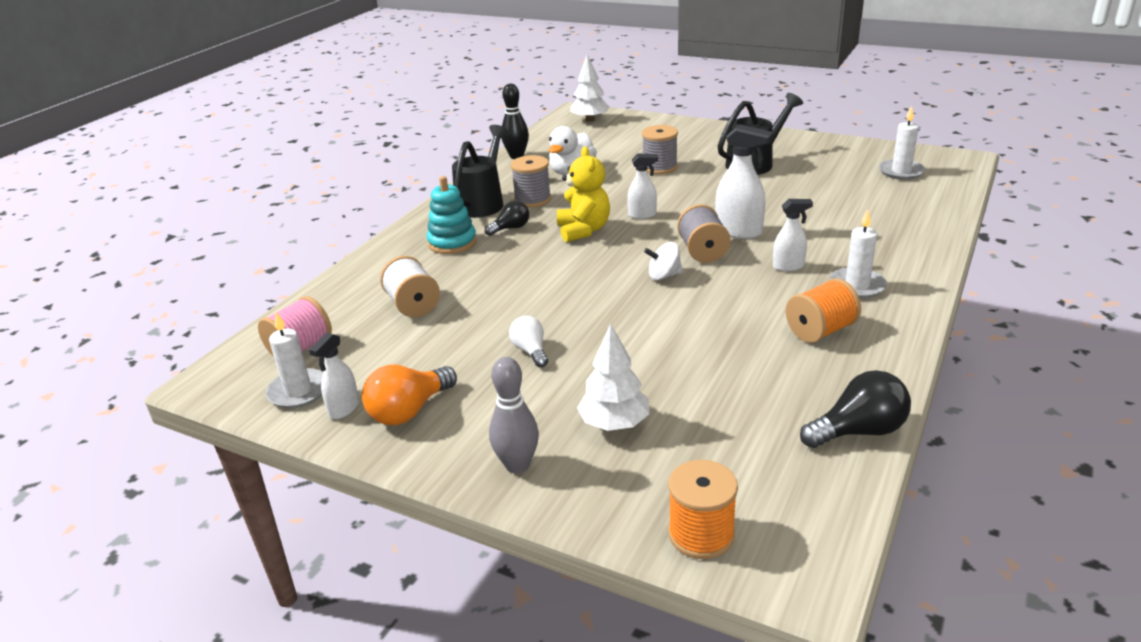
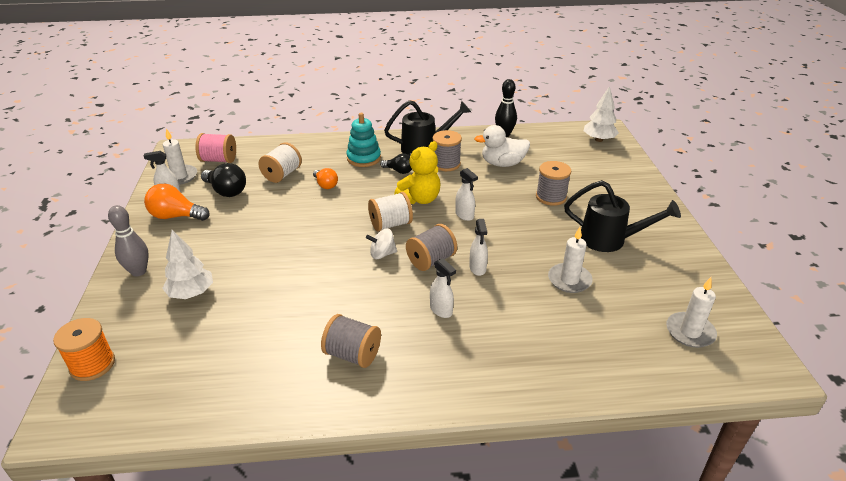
camera: 55 degrees right, 5 degrees up
(479, 280) = (325, 185): none -> orange light bulb
(530, 351) = (255, 234): white light bulb -> none
(613, 258) = (390, 224): none -> white spool
(664, 276) = (382, 254): white spinning top -> white spinning top turned 60 degrees counterclockwise
(739, 232) = (477, 268): white spray bottle -> white spray bottle, size x0.62
(820, 331) = (352, 354): orange spool -> grey spool
(857, 286) = (437, 357): white candle -> white candle (569, 280)
(858, 431) = (225, 410): black light bulb -> black light bulb (226, 191)

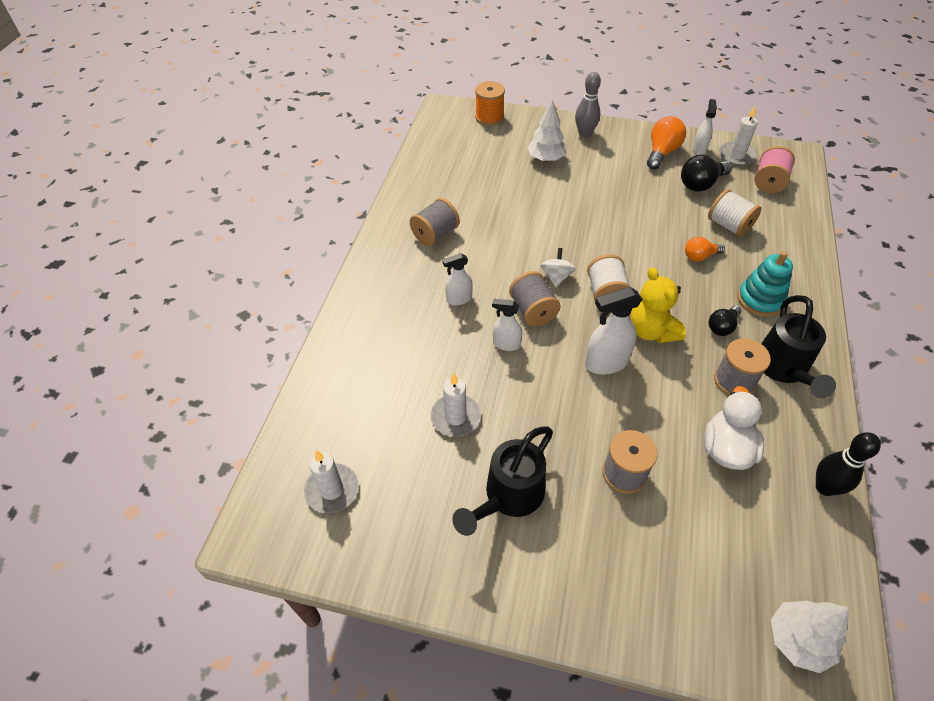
camera: 110 degrees right, 15 degrees up
(464, 215) = (606, 363): white spray bottle -> white spray bottle, size x1.62

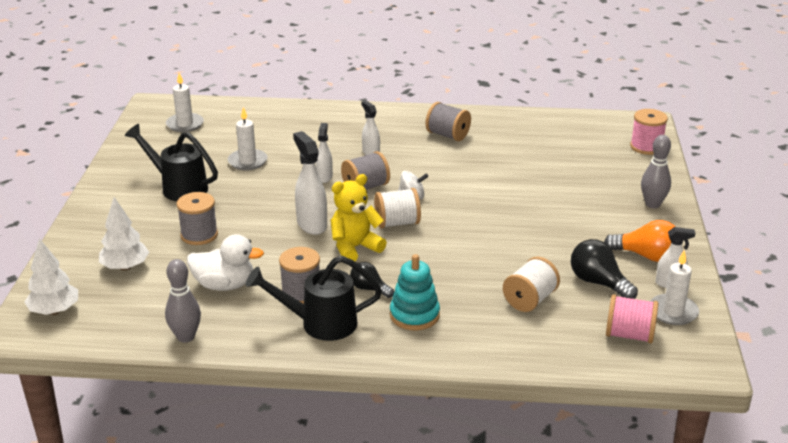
camera: 80 degrees right, 20 degrees down
(489, 117) = (646, 147): orange spool -> pink spool
(546, 158) = (591, 183): white tree -> white tree (125, 267)
(700, 256) = (470, 278): orange light bulb -> none
(825, 487) = (186, 337): black bowling pin -> grey bowling pin

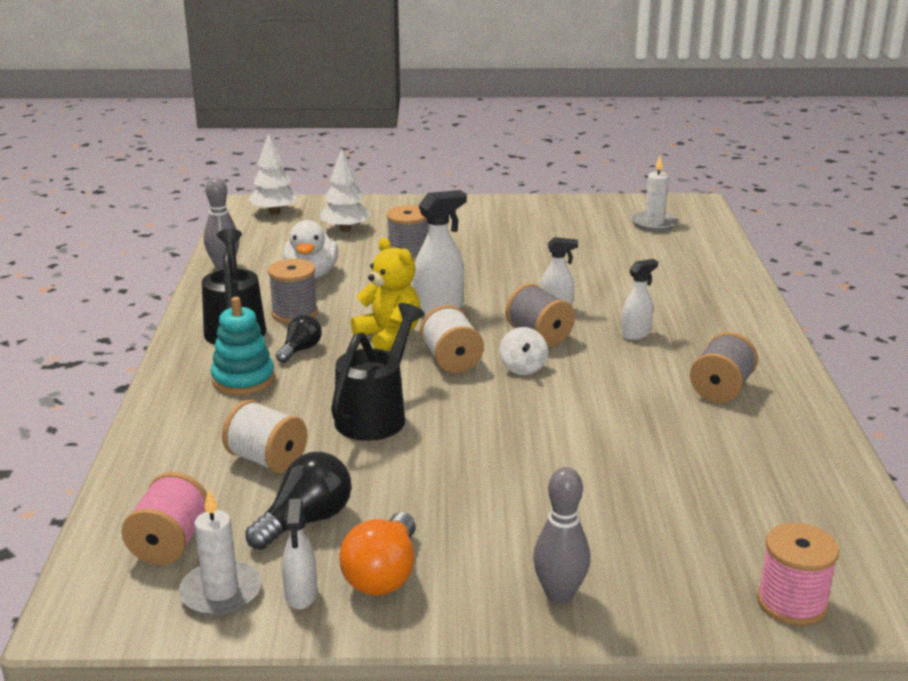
camera: 85 degrees right, 5 degrees down
(179, 187) = (505, 235): black watering can -> black watering can (376, 415)
(247, 161) = (578, 263): white candle -> none

